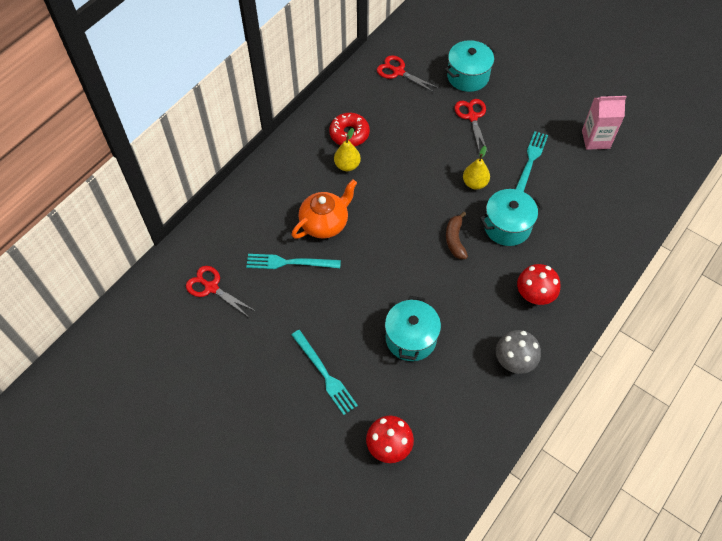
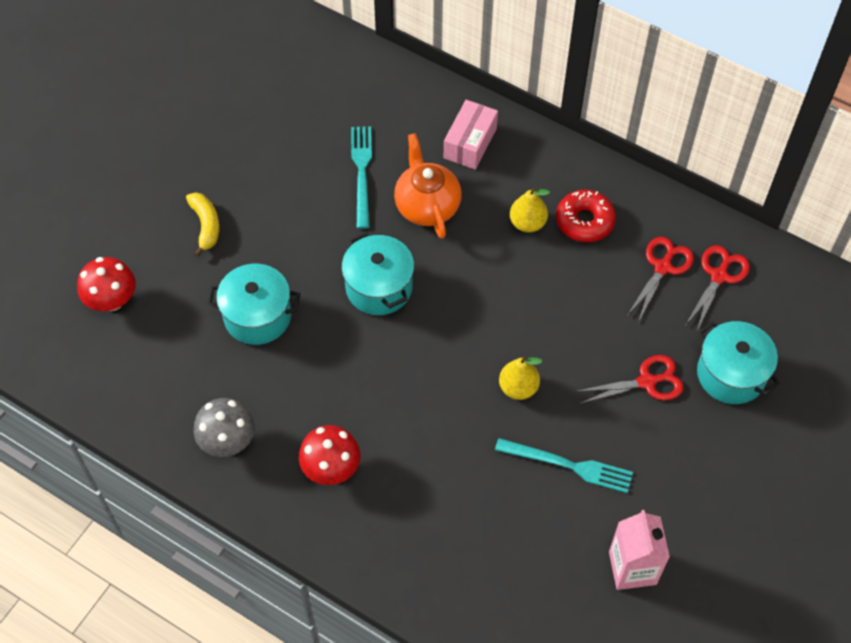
camera: 85 degrees right, 0 degrees up
(211, 287) = (320, 96): red scissors -> red scissors (662, 267)
(274, 192) = (470, 143): none -> pink box
(324, 374) = (206, 225): turquoise fork -> yellow banana
(325, 223) = (427, 205): orange teapot -> orange teapot turned 150 degrees counterclockwise
(455, 240) = (415, 364): brown banana -> none
(507, 226) = (445, 432): turquoise pot -> turquoise pot (379, 287)

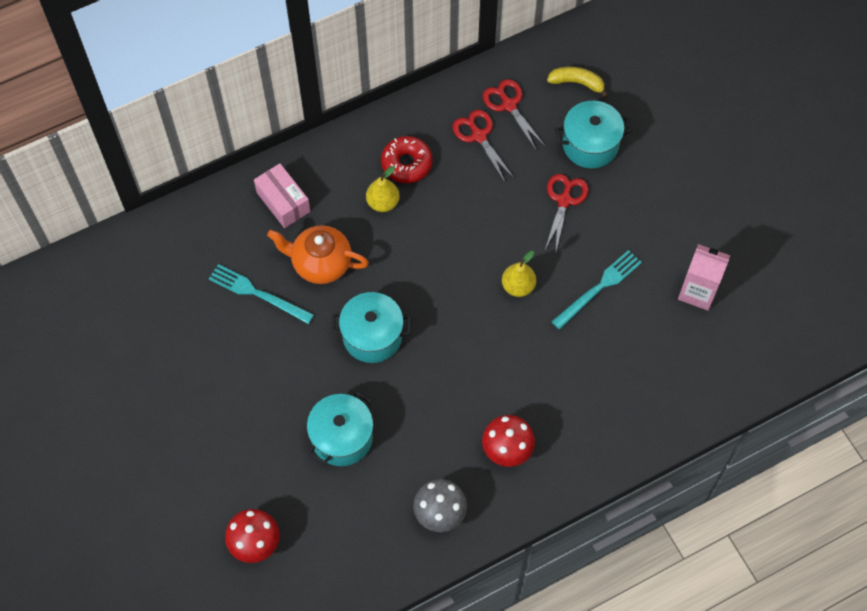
camera: 60 degrees left, 5 degrees up
(206, 225) = (230, 436): yellow banana -> yellow banana (577, 83)

